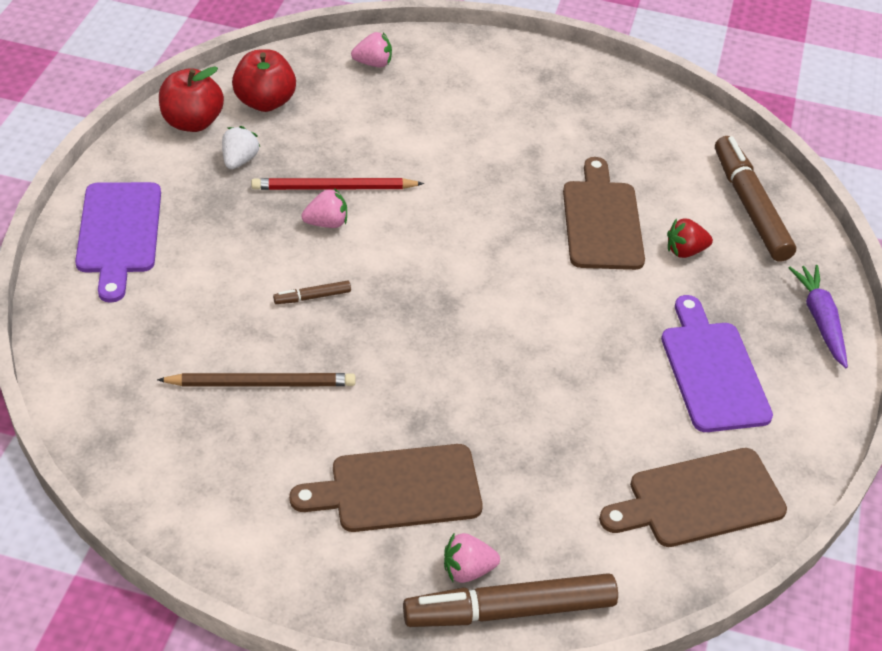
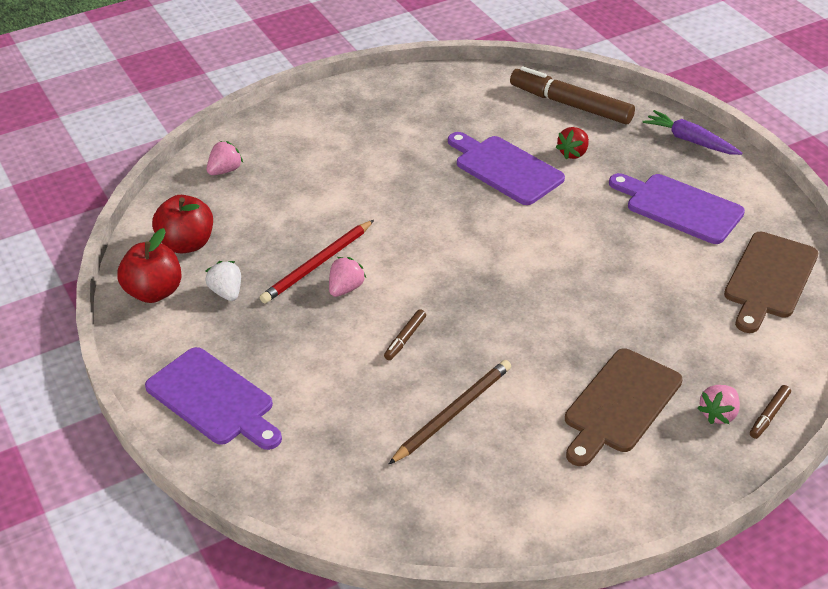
camera: 40 degrees left, 5 degrees down
(509, 610) = (769, 416): brown marker -> brown marker, size x0.44
(602, 221) = (505, 168): brown cutting board -> purple cutting board

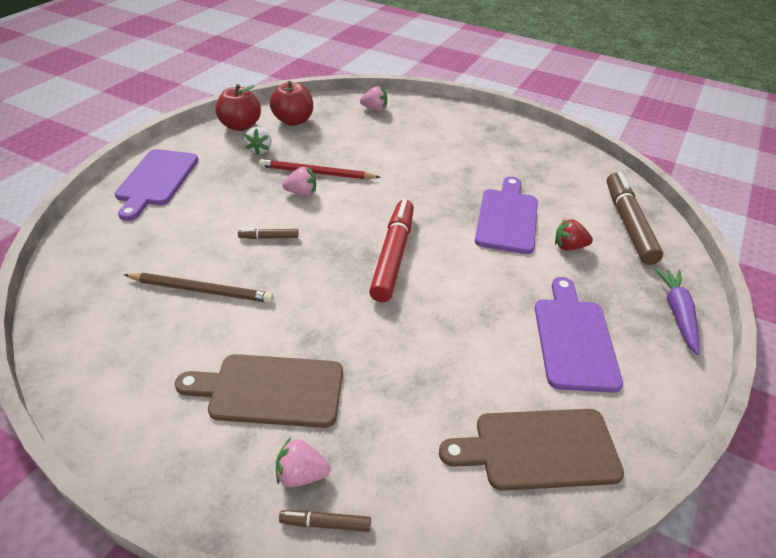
camera: 55 degrees right, 0 degrees up
(227, 292) = (260, 150): white strawberry -> white strawberry turned 150 degrees clockwise
(502, 264) = (393, 255): none -> red marker

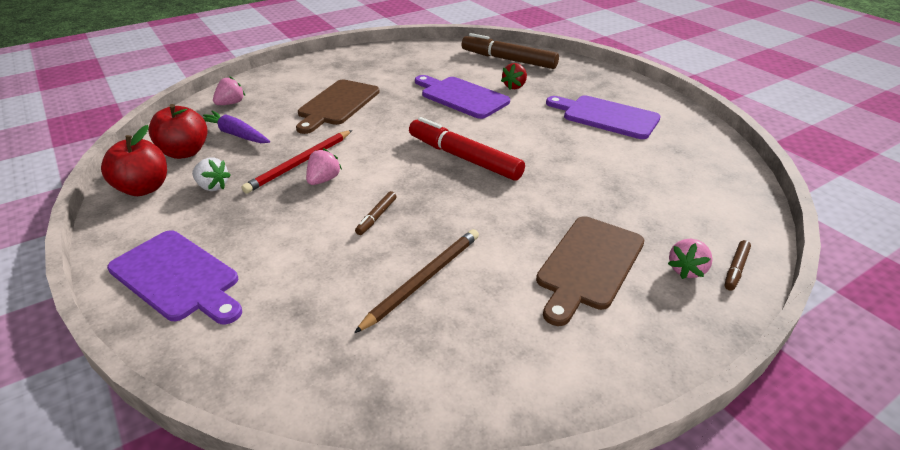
camera: 60 degrees left, 5 degrees down
(539, 449) = (695, 161): brown cutting board -> brown cutting board (337, 104)
(677, 313) = (603, 77): purple carrot -> purple carrot (235, 134)

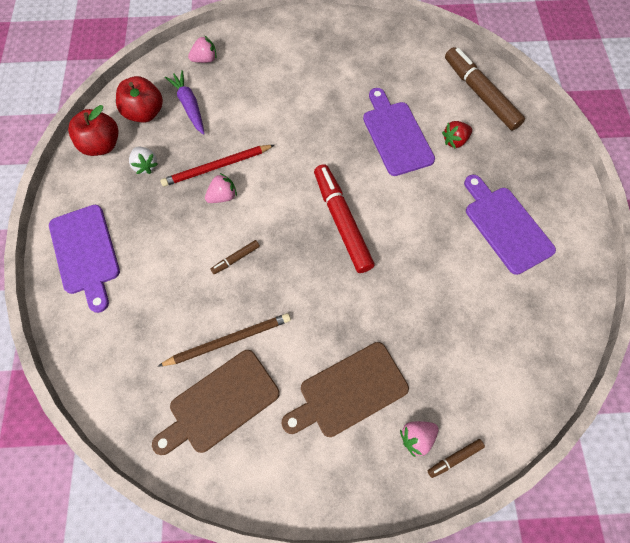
camera: 30 degrees right, 30 degrees up
(337, 104) = (285, 99): brown cutting board -> brown cutting board (220, 403)

